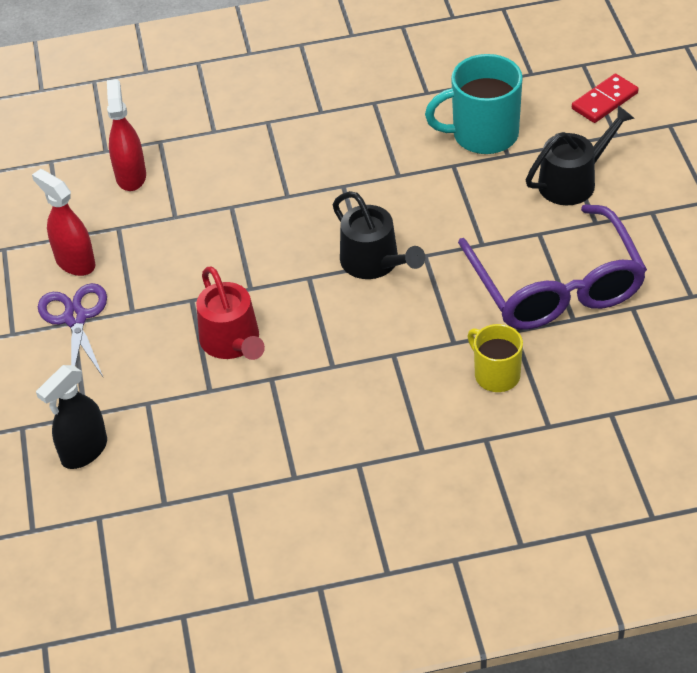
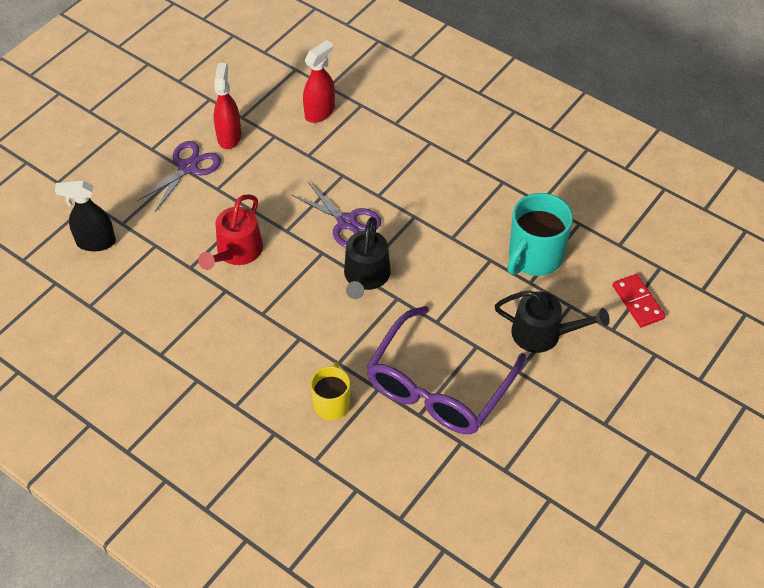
camera: 45 degrees right, 5 degrees up
(293, 237) = (347, 222): none -> purple scissors
(483, 134) = (534, 257): turquoise mug -> turquoise mug turned 90 degrees counterclockwise
(604, 101) = (637, 302): red domino -> red domino turned 60 degrees clockwise

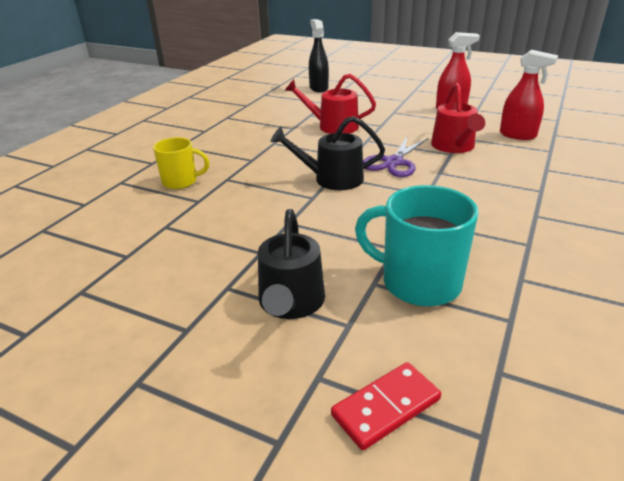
camera: 80 degrees right, 20 degrees down
(188, 167) = (407, 101): purple scissors -> none
(328, 167) = (454, 146): none -> red watering can
(438, 387) = (201, 233): purple glasses -> none

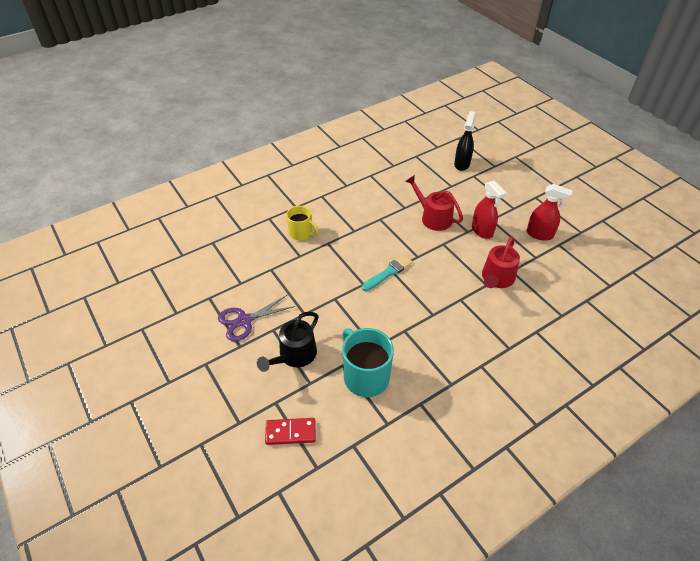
camera: 30 degrees right, 15 degrees up
(332, 179) = (388, 273): black watering can -> turquoise brush
(393, 162) = (440, 275): purple scissors -> purple scissors (244, 321)
(518, 135) = (557, 288): red spray bottle -> red spray bottle (482, 231)

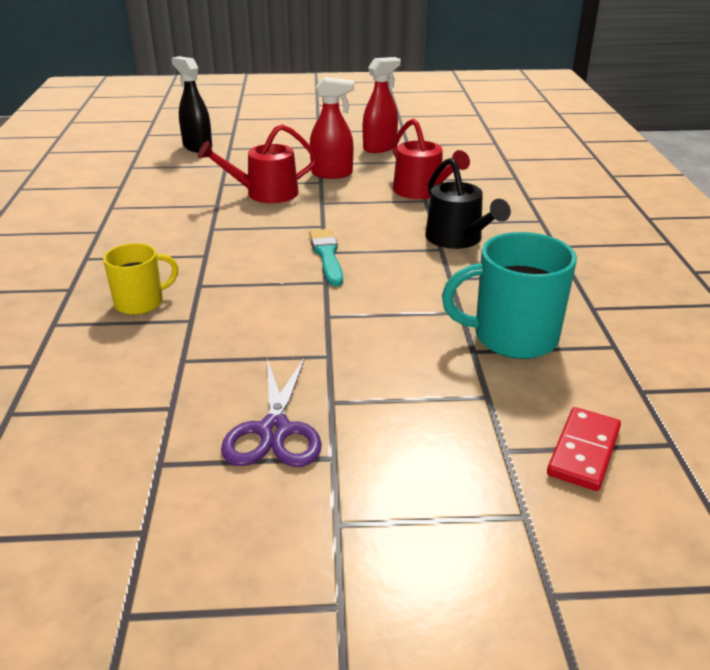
camera: 60 degrees left, 15 degrees down
(294, 355) = (413, 394): black watering can -> black watering can (457, 239)

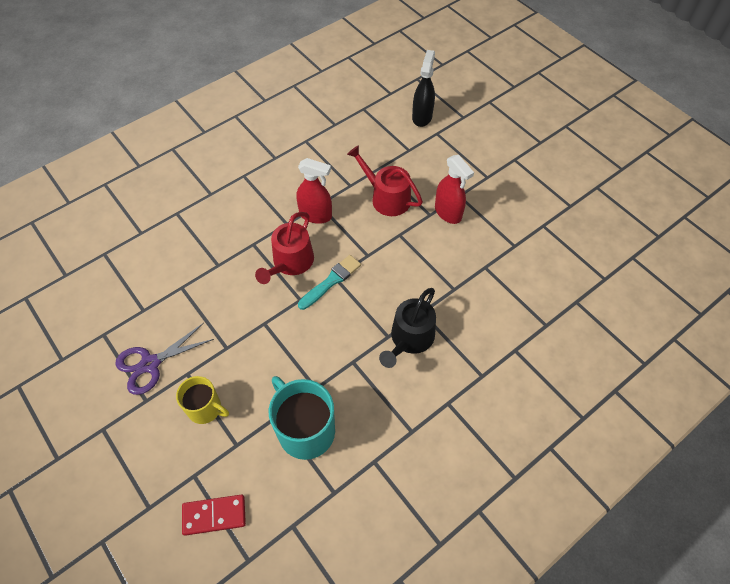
camera: 55 degrees right, 25 degrees up
(140, 303) = (218, 232): yellow mug -> yellow mug (205, 408)
(380, 148) = (519, 212): red spray bottle -> red spray bottle (315, 215)
(422, 191) = (466, 279): red watering can -> red watering can (290, 262)

